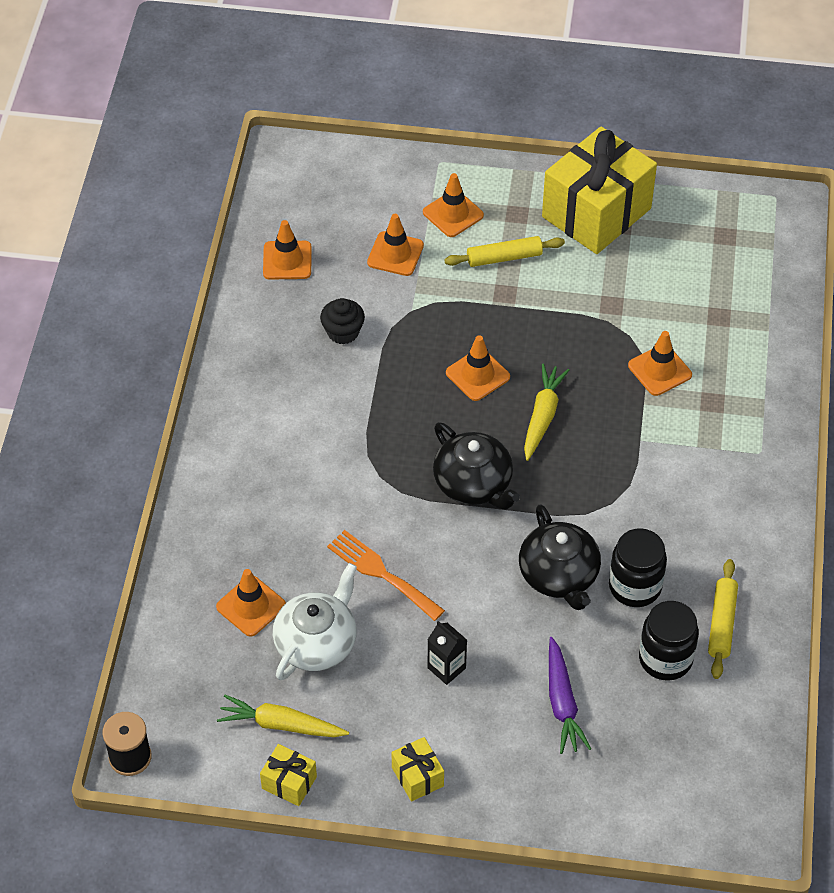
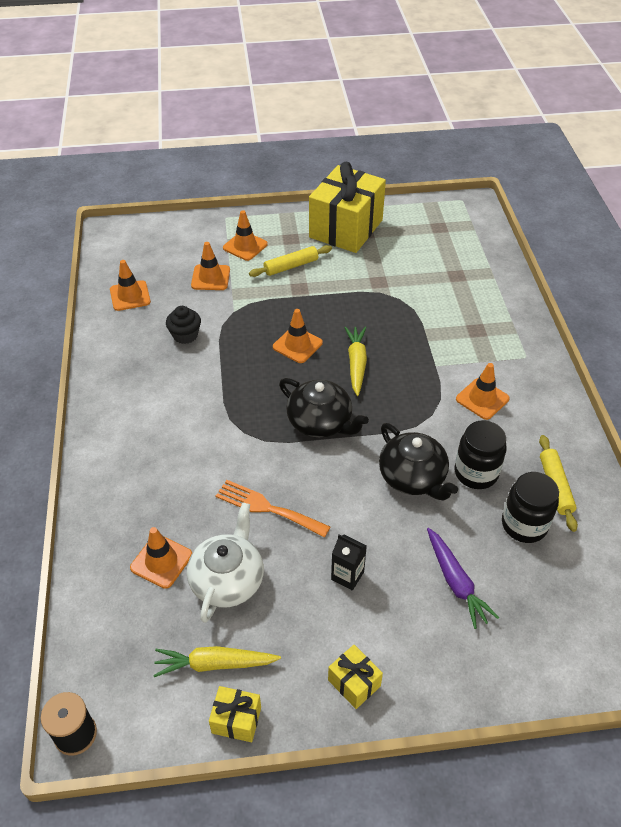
camera: 15 degrees left, 5 degrees down
(659, 370) = (430, 317): orange traffic cone -> orange traffic cone (482, 399)

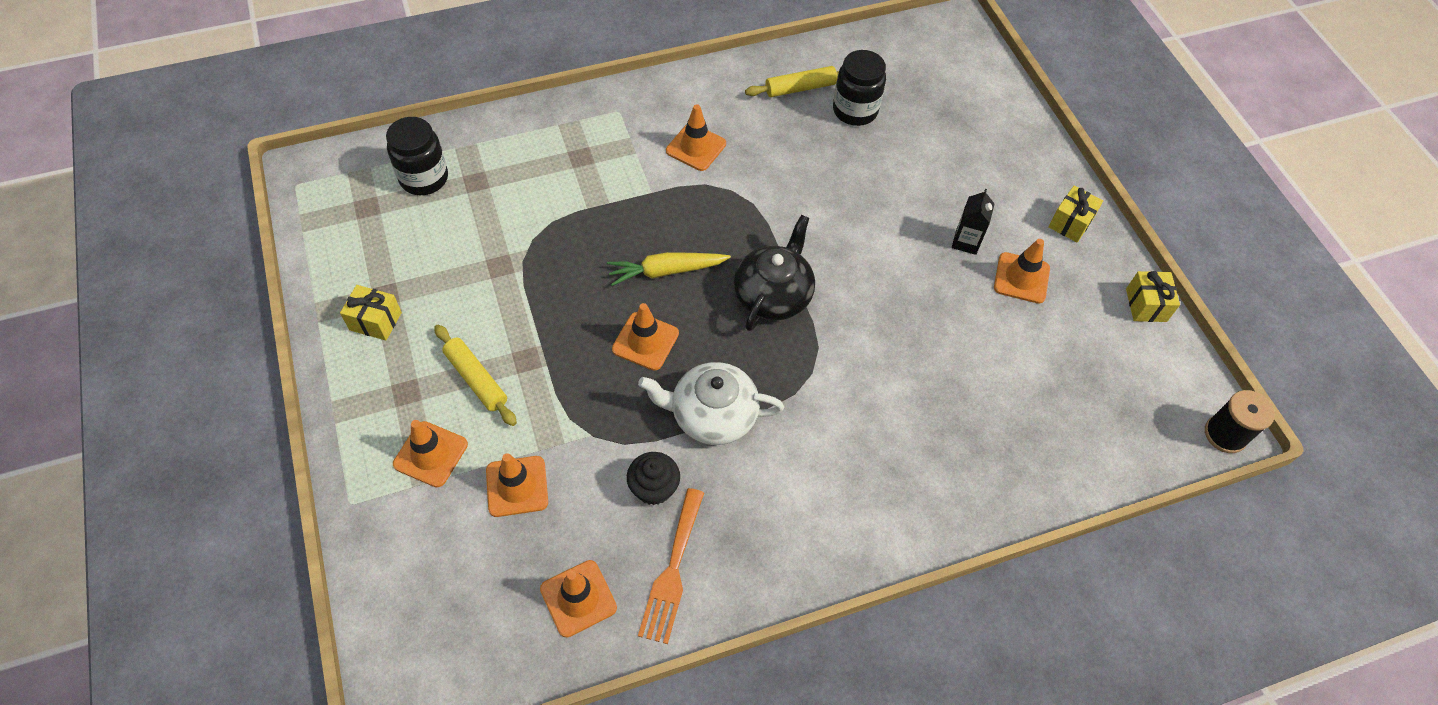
camera: 105 degrees left, 10 degrees up
(161, 561) = (1018, 413): orange traffic cone -> orange traffic cone (1021, 278)
(215, 664) = (1104, 334): yellow carrot -> none
(228, 580) = (1013, 344): white teapot -> white teapot (712, 415)
(267, 508) = (912, 326): orange fork -> orange fork (672, 571)
(346, 228) = (375, 321): yellow gift -> yellow gift, size x0.42
(413, 477) = (826, 200): black teapot -> none
(456, 582) = (938, 158): purple carrot -> none
(476, 473) = (803, 148): black jar -> black jar (424, 178)

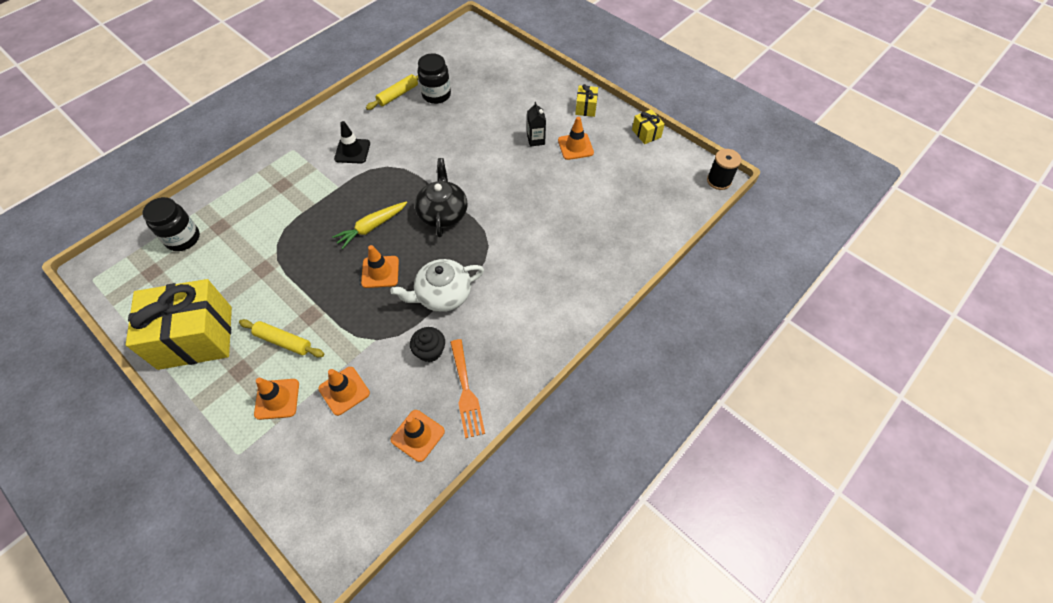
camera: 25 degrees left, 0 degrees up
(375, 321) = (195, 337): yellow gift -> yellow gift, size x2.37
(696, 147) = (352, 151): orange traffic cone -> black traffic cone

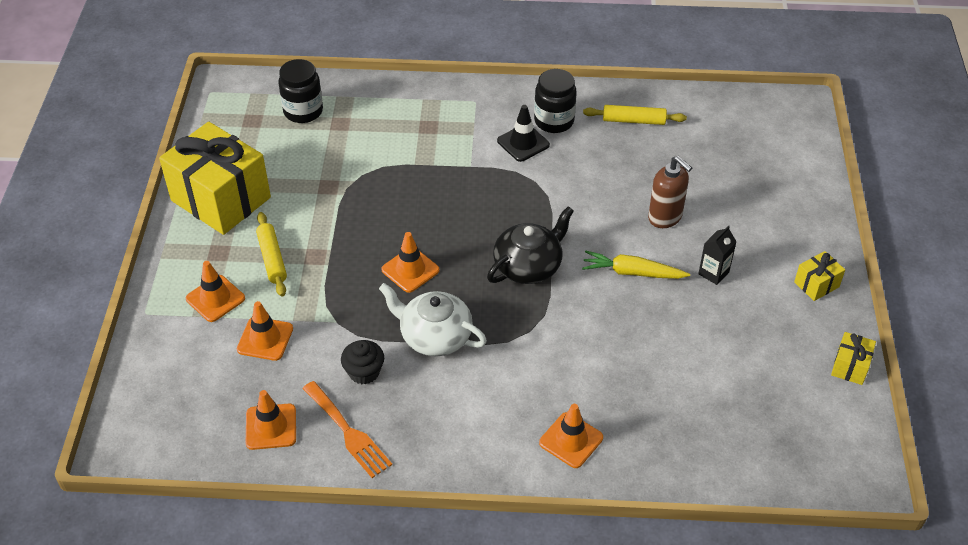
camera: 50 degrees right, 10 degrees down
(372, 227) = (452, 225): yellow carrot -> yellow carrot (632, 272)
(436, 95) = (671, 149): black jar -> black jar (554, 121)
(466, 392) = (348, 432): orange fork -> orange fork turned 75 degrees counterclockwise
(478, 131) = (665, 217): none -> brown soap dispenser
(575, 146) = (747, 314): orange traffic cone -> orange traffic cone (571, 440)
(719, 181) = (865, 486): black spool -> none

